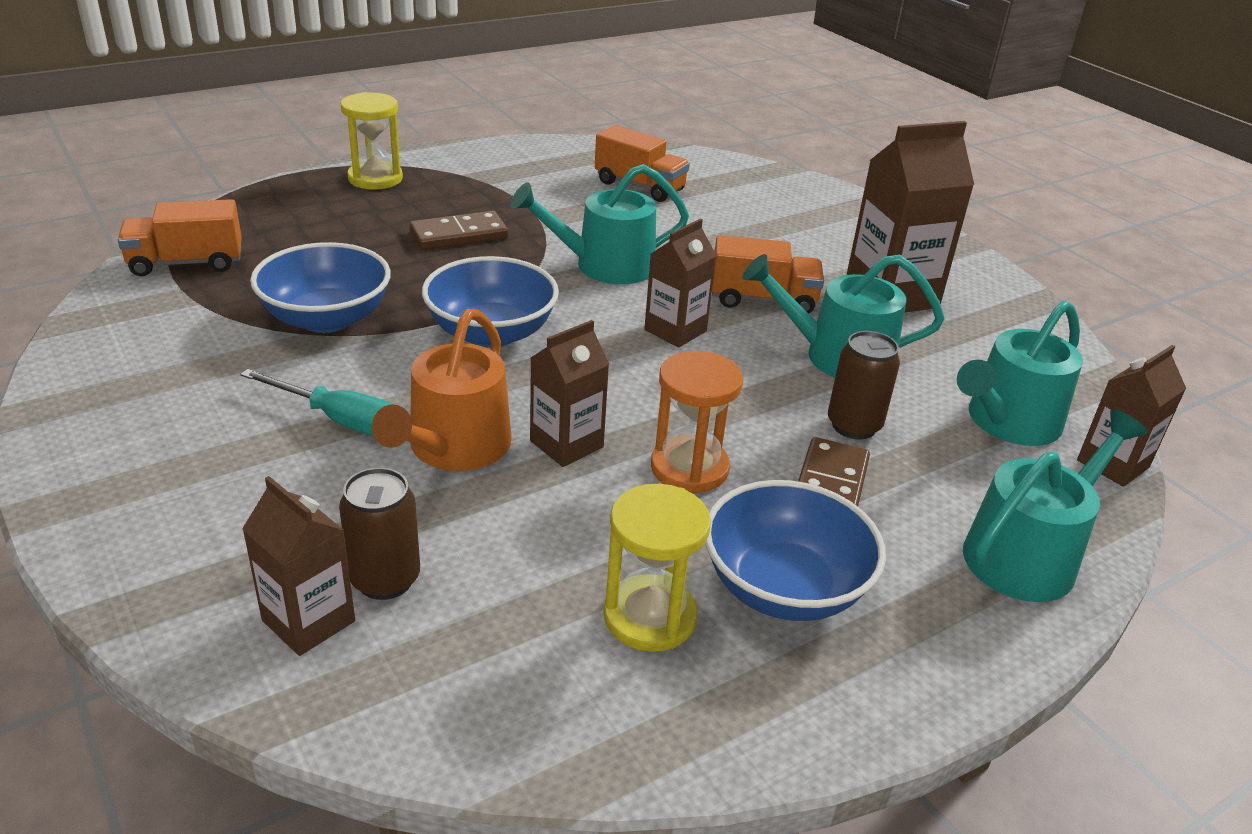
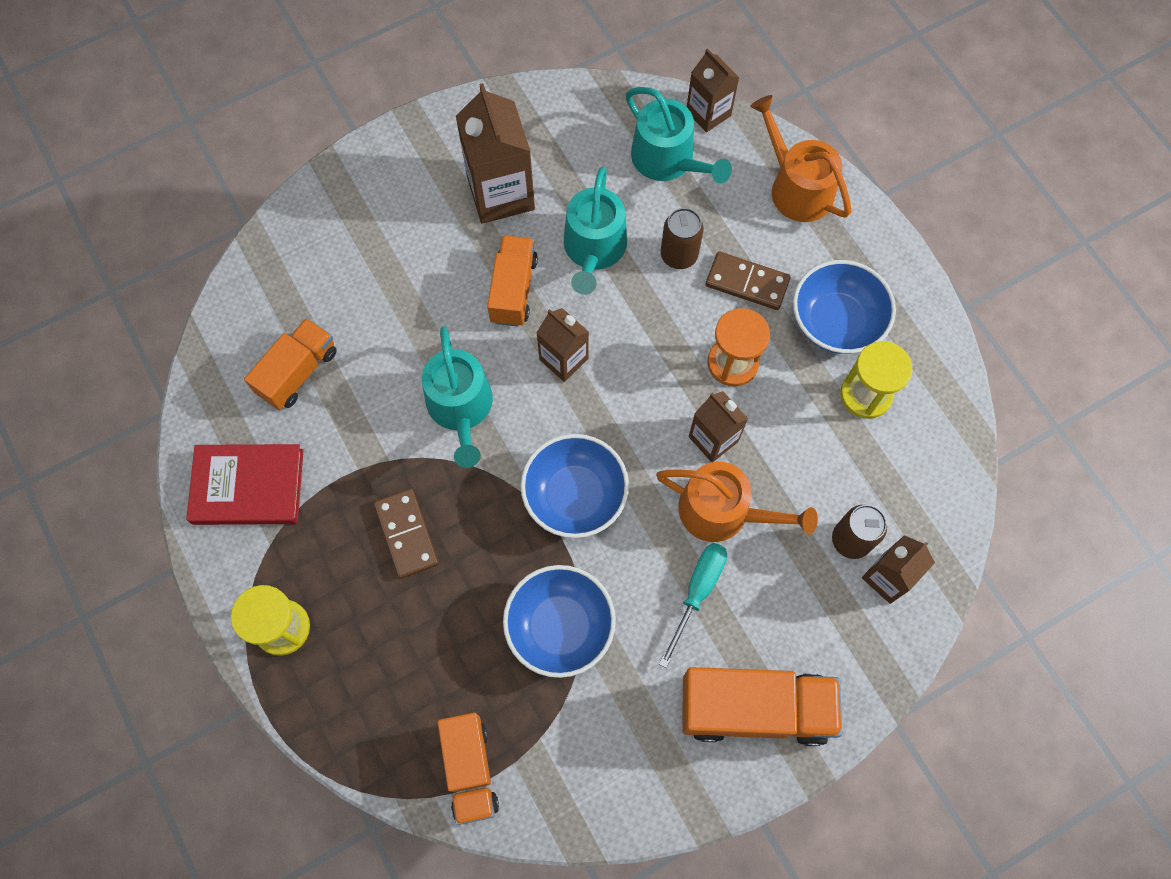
camera: 85 degrees left, 35 degrees up
(155, 462) = (754, 708): none -> orange truck
(519, 165) = (248, 486): none -> red book
(1027, 554) = (796, 187): turquoise watering can -> orange watering can

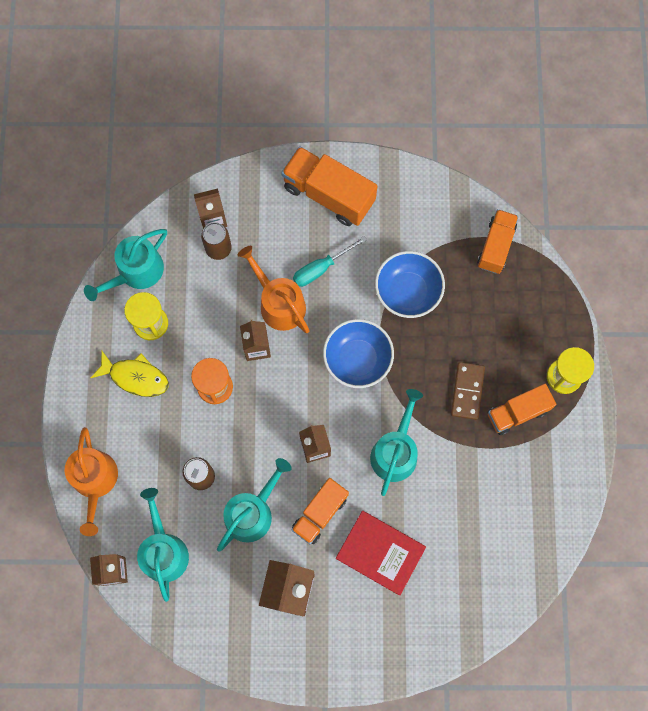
camera: 150 degrees left, 5 degrees up
(248, 486) = (548, 473): red book -> red book (380, 553)
(298, 372) = (485, 533): orange truck -> orange truck (517, 412)
(747, 282) = (171, 433): brown domino -> none
(836, 322) = (135, 377): blue bowl -> yellow fish
(932, 448) = (136, 272): none -> turquoise watering can

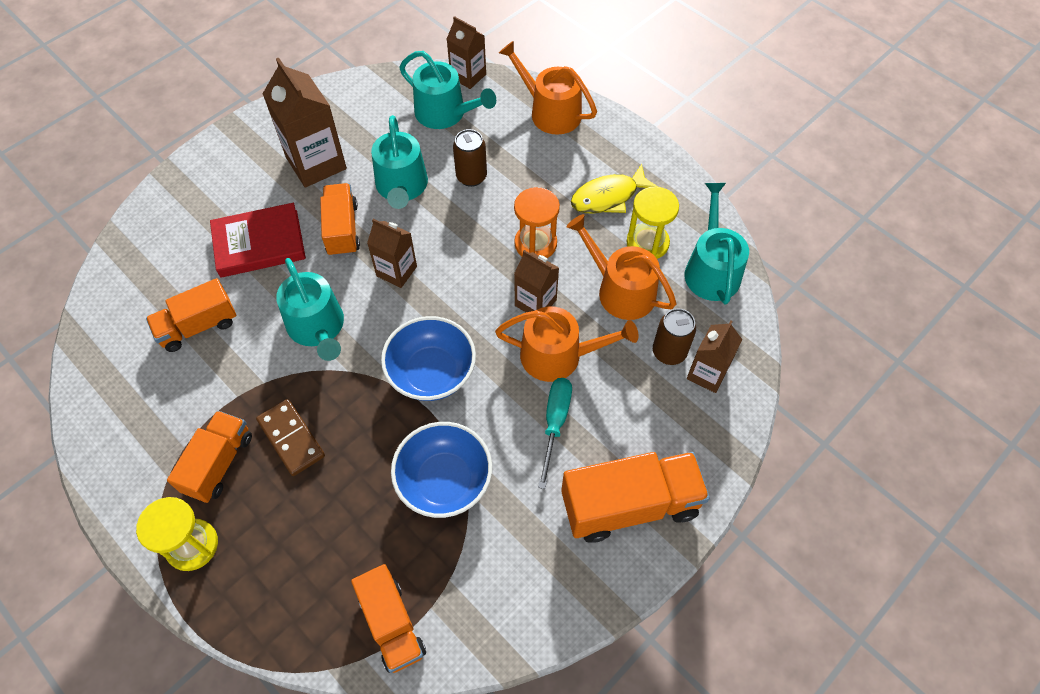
camera: 135 degrees right, 15 degrees down
(201, 309) = (620, 290): none -> orange watering can
(464, 520) = (198, 326): none -> orange truck

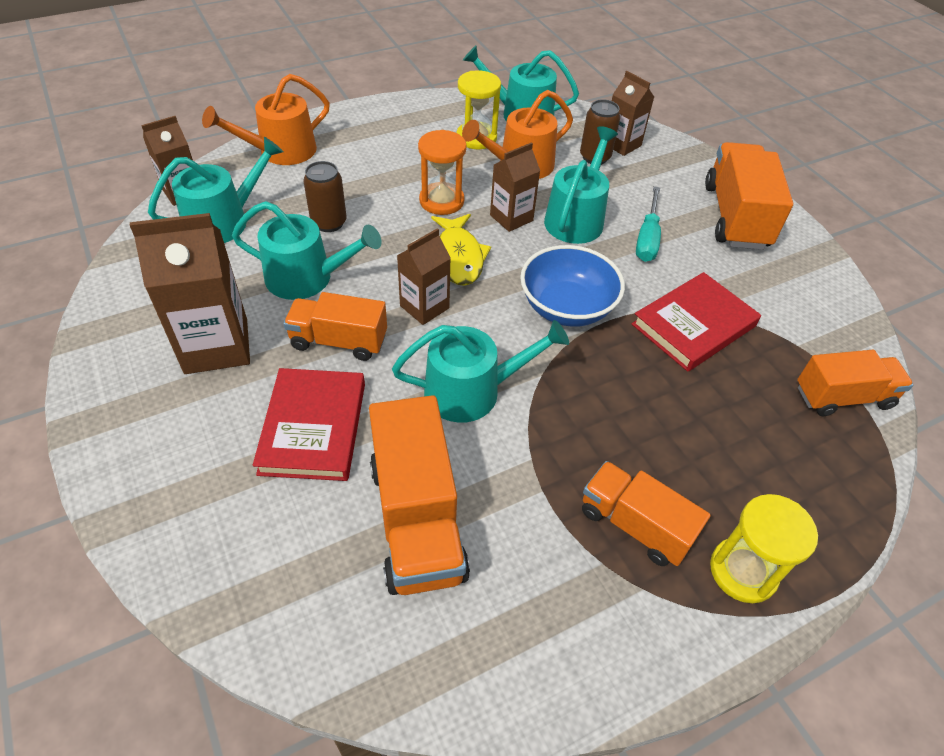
camera: 75 degrees left, 10 degrees down
(198, 326) = (417, 519): orange truck -> orange truck, size x1.53
(291, 438) = (616, 443): brown domino -> none
(444, 481) = (693, 325): blue bowl -> red book
(555, 423) = (647, 238): turquoise screwdriver -> turquoise screwdriver turned 105 degrees counterclockwise
(558, 355) = (576, 218): orange watering can -> turquoise watering can
(608, 197) = (412, 145): yellow fish -> yellow fish (459, 257)

